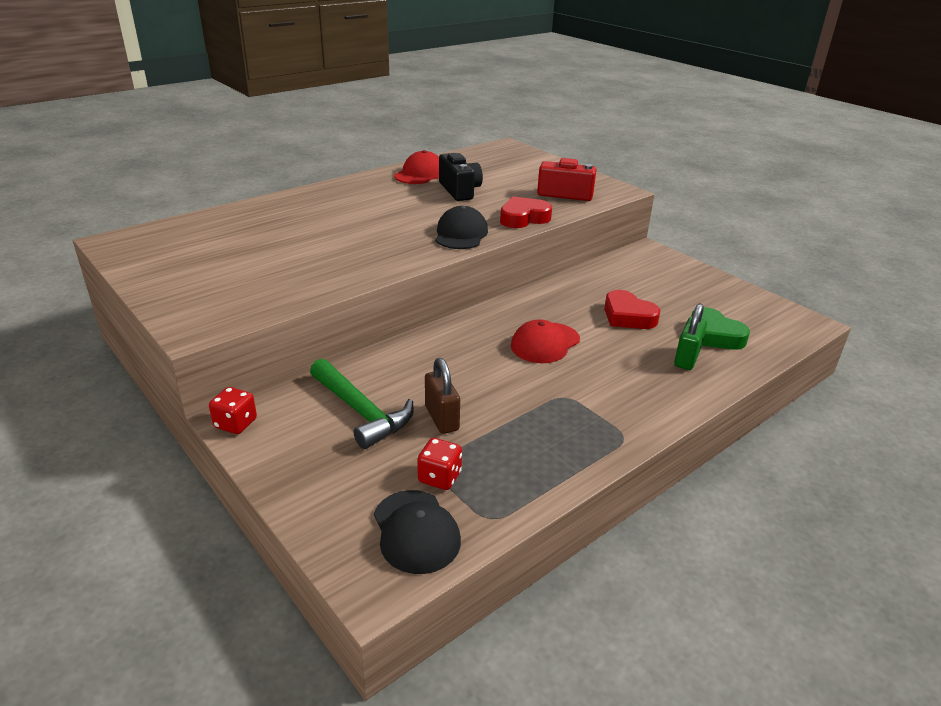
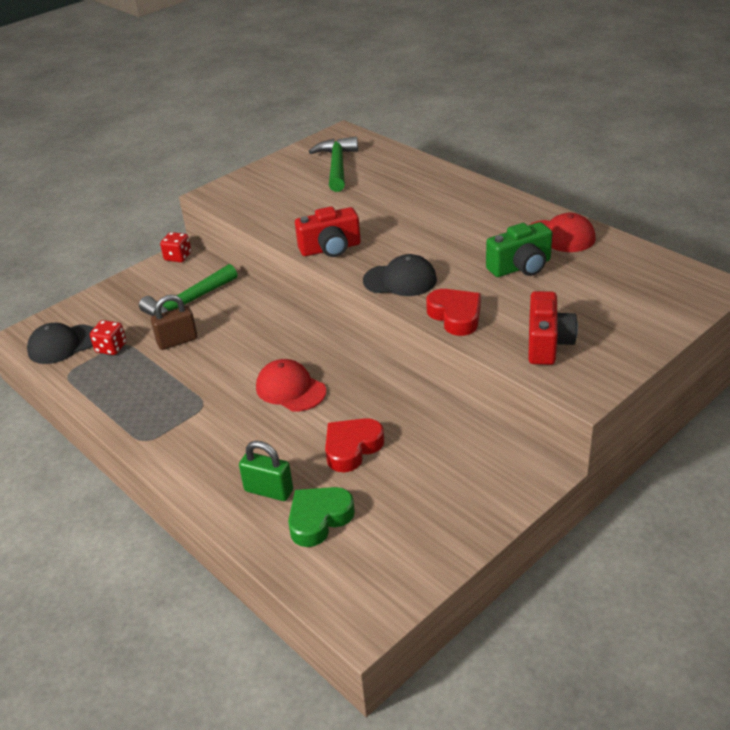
camera: 90 degrees right, 5 degrees up
(199, 248) = (337, 166): none -> green hammer
(386, 261) = (330, 249): none -> red camera
(459, 190) = (520, 267): black camera -> green camera

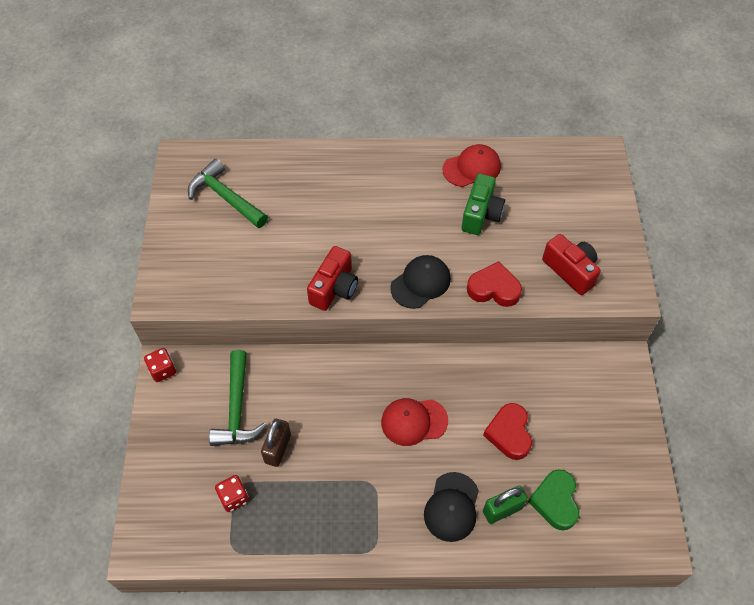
camera: 50 degrees left, 20 degrees up
(62, 344) = (188, 528): black cap -> black cap (452, 507)

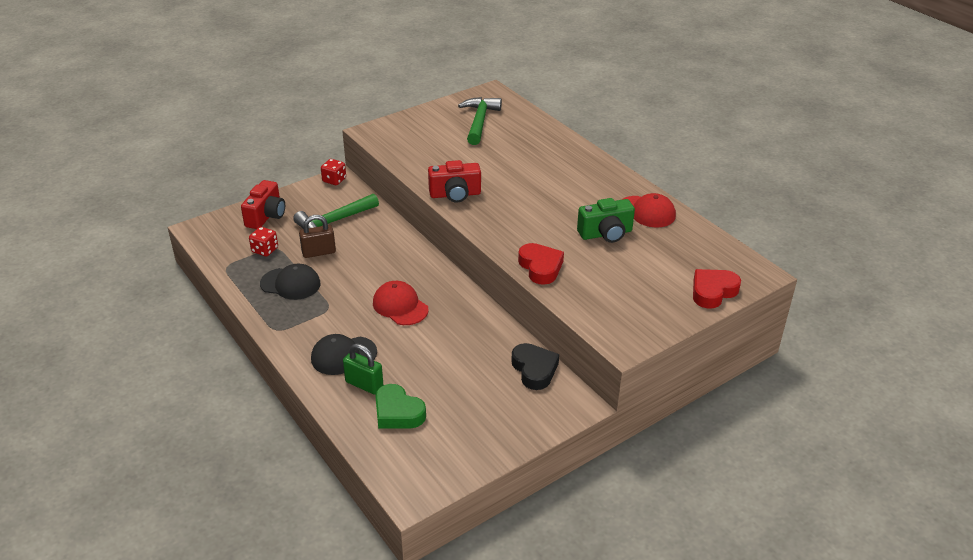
camera: 55 degrees right, 20 degrees down
(420, 283) = (504, 230): black cap -> black cap (290, 284)
(509, 433) = (437, 361): red heart -> red heart (713, 292)
(555, 501) = (398, 412): green heart -> green heart turned 105 degrees counterclockwise
(566, 367) = (534, 369): none -> black heart
(570, 271) = (607, 301): red camera -> red camera (266, 216)

